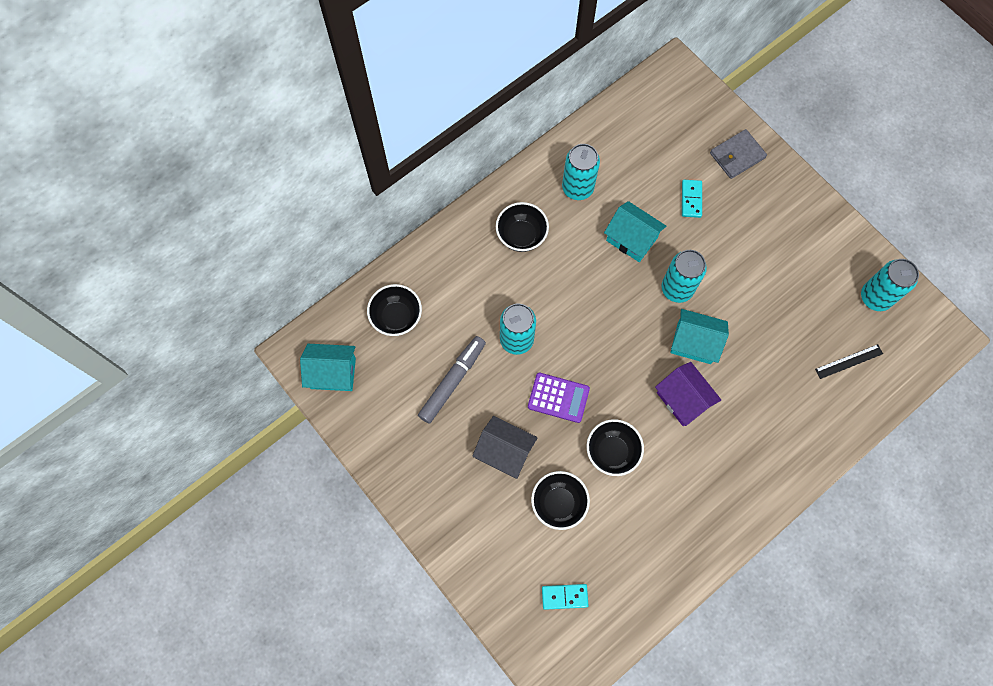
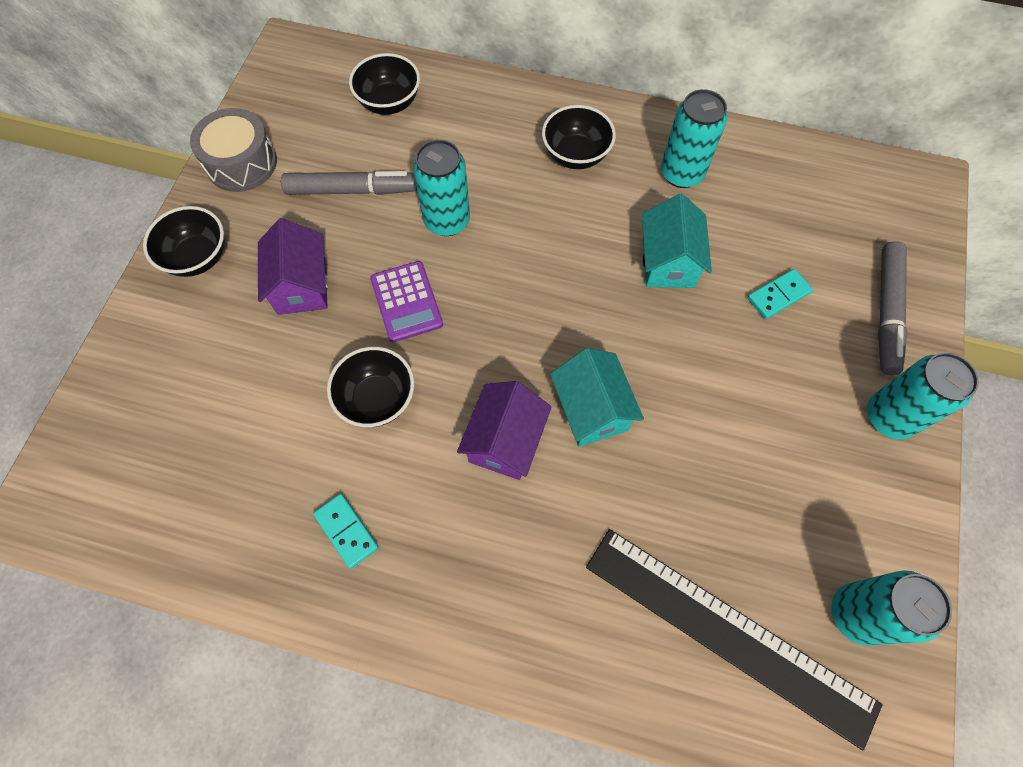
camera: 55 degrees right, 5 degrees down
(333, 373) = (287, 87): turquoise house -> none
(379, 437) = (241, 163): none -> grey drum
(504, 451) = (301, 286): grey house -> purple house
(558, 503) = (272, 378): black bowl -> black bowl (197, 257)
(564, 596) = (154, 454): turquoise domino -> turquoise domino (346, 531)
(677, 289) = (647, 348): turquoise can -> turquoise can (889, 417)
(737, 155) = (886, 312): grey wallet -> grey marker
(849, 361) = (728, 633): black ruler -> black ruler, size x2.47

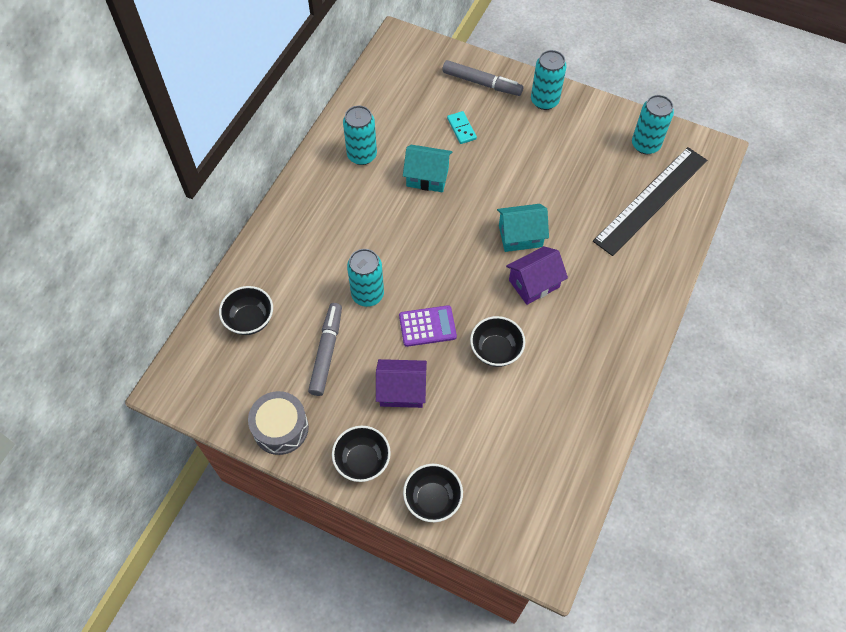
camera: 80 degrees left, 5 degrees down
(346, 531) = (579, 375): turquoise domino -> none
(505, 441) = (534, 283): purple house -> purple house turned 60 degrees counterclockwise
(576, 155) = (331, 210): black bowl -> black bowl (432, 499)

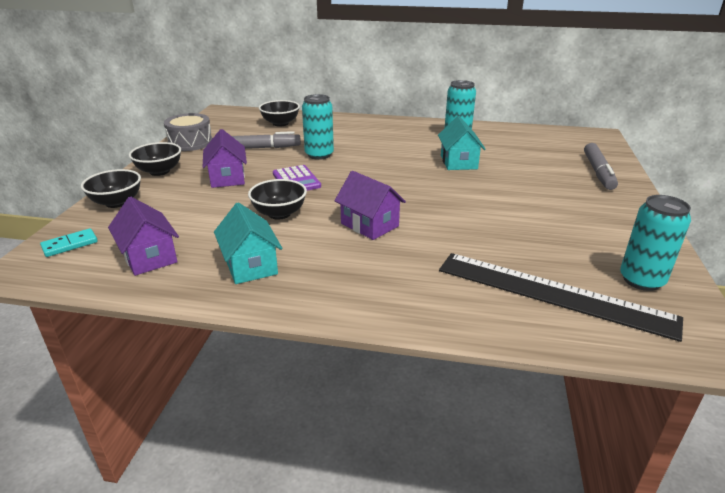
camera: 75 degrees right, 30 degrees down
(461, 129) = (530, 169): turquoise domino -> turquoise domino (70, 245)
(520, 236) = (425, 211): turquoise house -> turquoise house (250, 265)
(544, 101) = (620, 205): turquoise can -> none
(550, 460) = (149, 257): none -> purple house

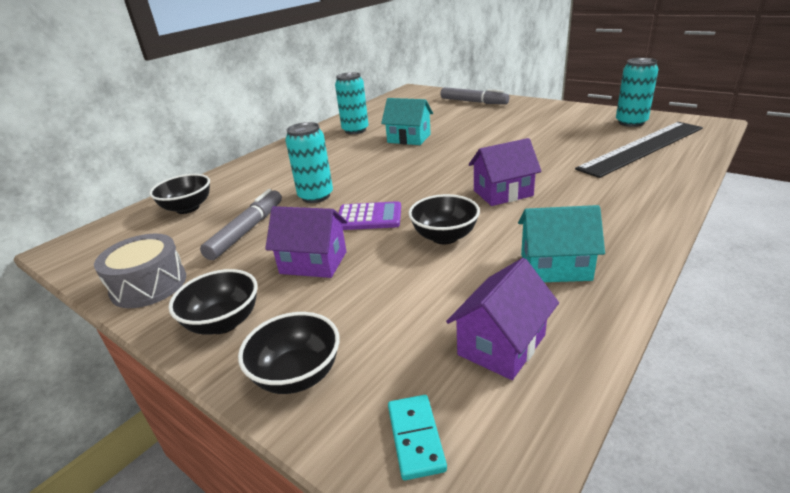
camera: 60 degrees left, 0 degrees up
(149, 257) = (501, 345): purple house -> purple house turned 45 degrees counterclockwise

